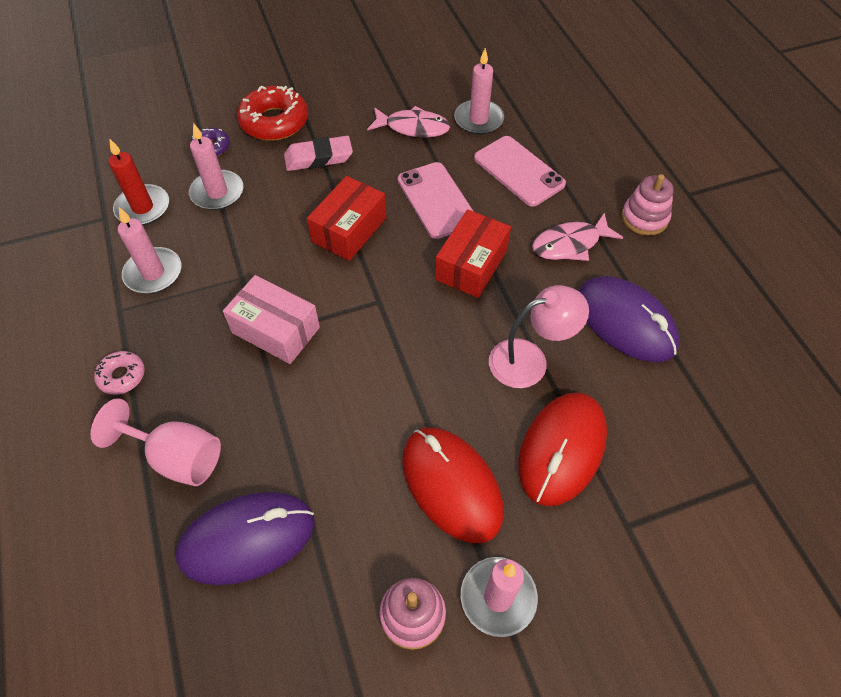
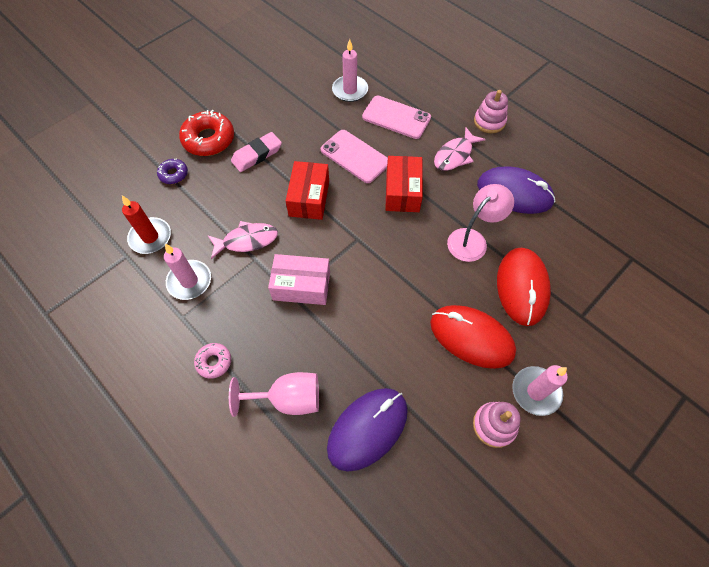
camera: 25 degrees left, 5 degrees up
(217, 193) = (199, 206): pink candle -> none
(413, 127) = (309, 110): pink fish -> pink fish (247, 240)

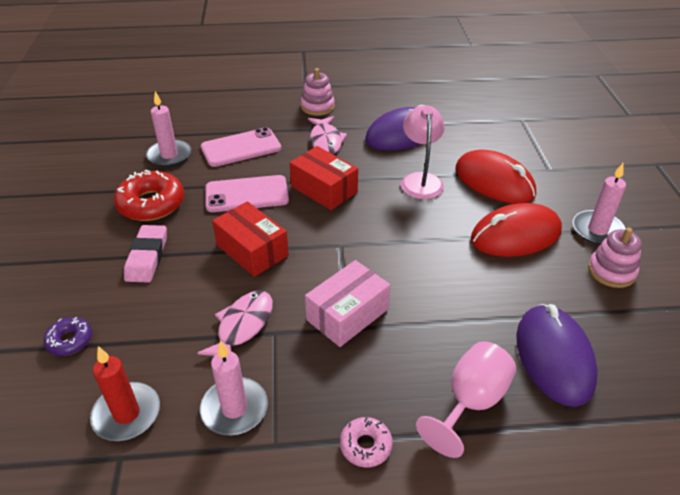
camera: 50 degrees left, 20 degrees down
(209, 139) = (70, 283): red donut -> red donut (151, 204)

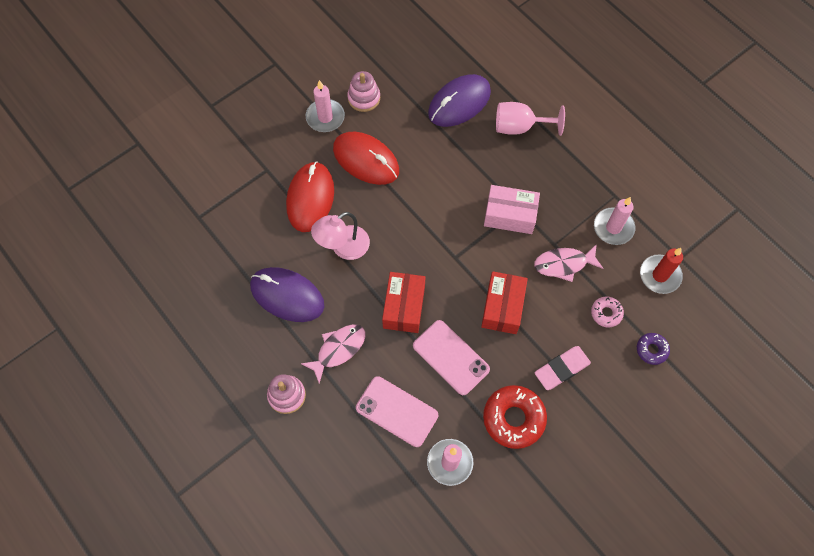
camera: 125 degrees left, 25 degrees up
(365, 446) = (581, 158): pink donut -> pink donut (606, 313)

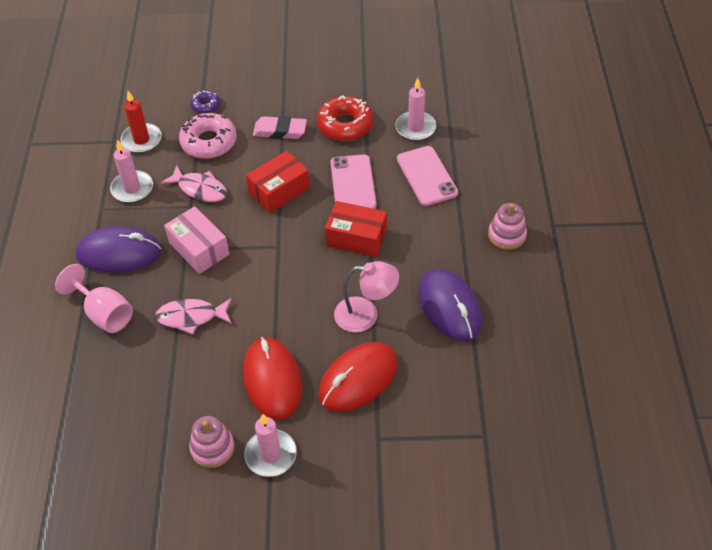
camera: 140 degrees left, 15 degrees down
(338, 349) = (437, 241): pink fish -> pink fish (191, 317)
(404, 307) = (356, 238): red box -> red box turned 60 degrees clockwise
(459, 103) = (129, 375): purple mouse -> purple mouse (119, 253)
(606, 313) = (209, 142): pink donut -> pink donut, size x1.86

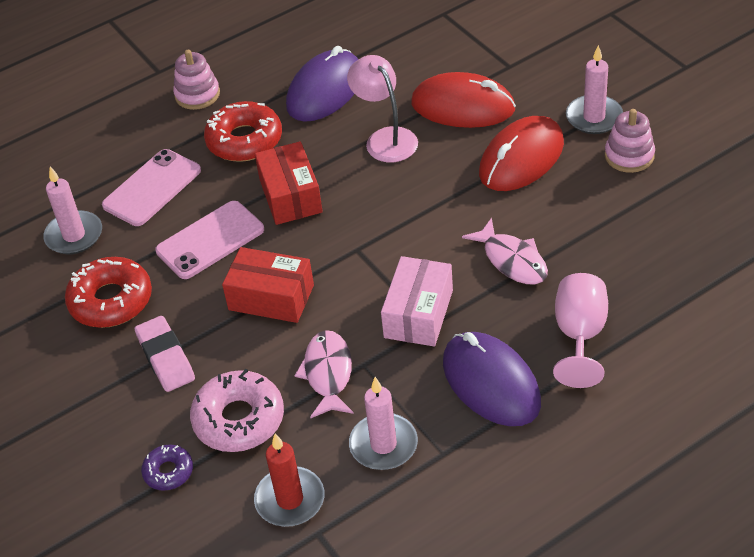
camera: 120 degrees left, 5 degrees down
(433, 239) = (244, 140): none -> red donut

